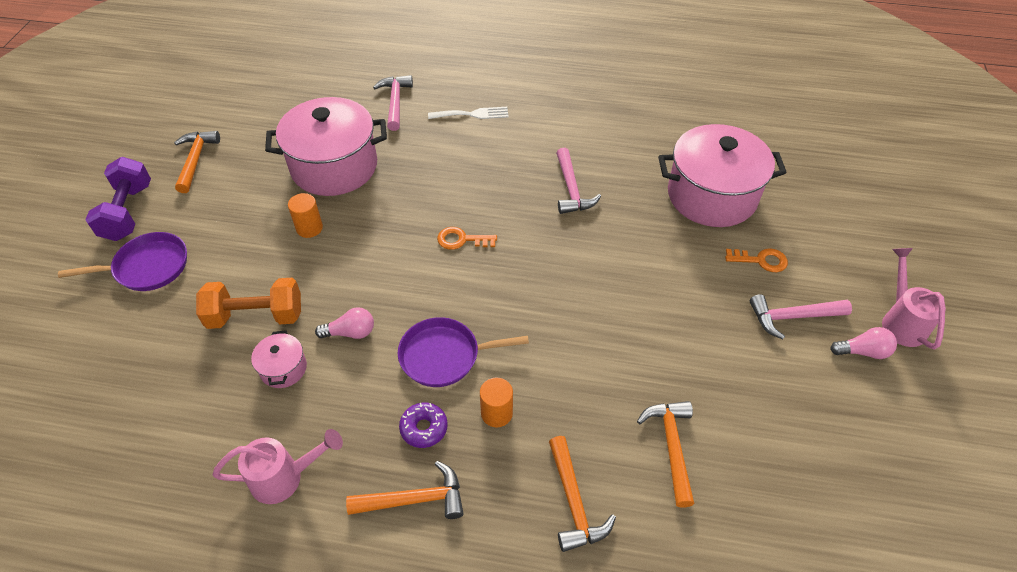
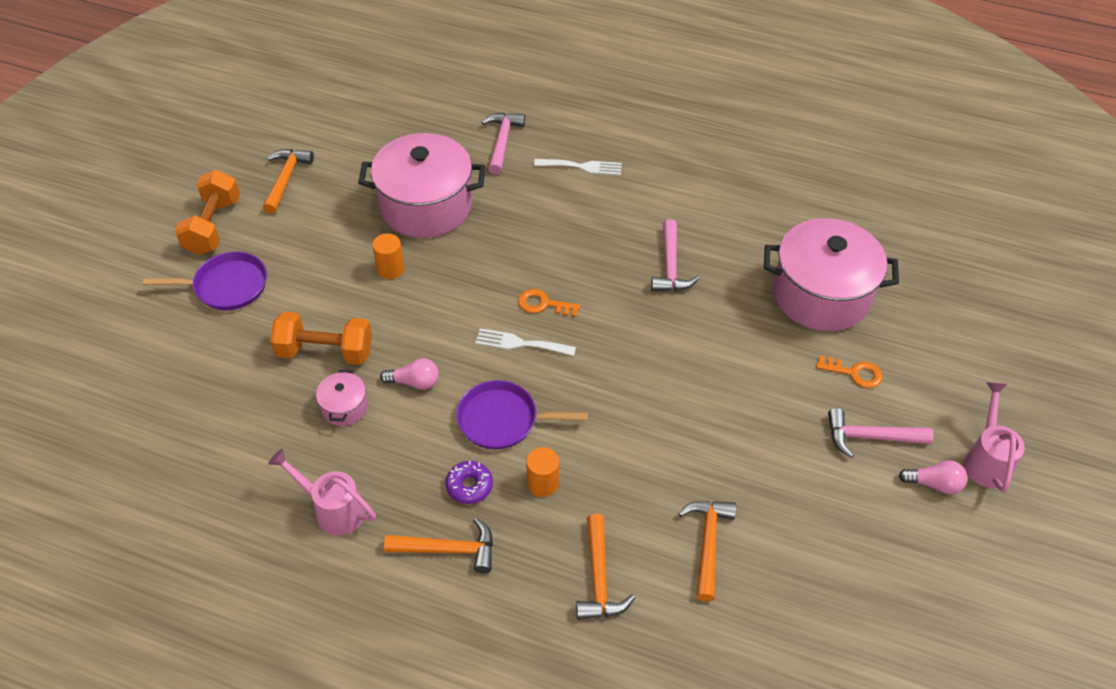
camera: 10 degrees right, 0 degrees up
(128, 212) = (213, 226): purple dumbbell -> orange dumbbell
(285, 477) = (332, 509): pink watering can -> pink watering can turned 150 degrees counterclockwise
(447, 279) = (520, 343): none -> white fork

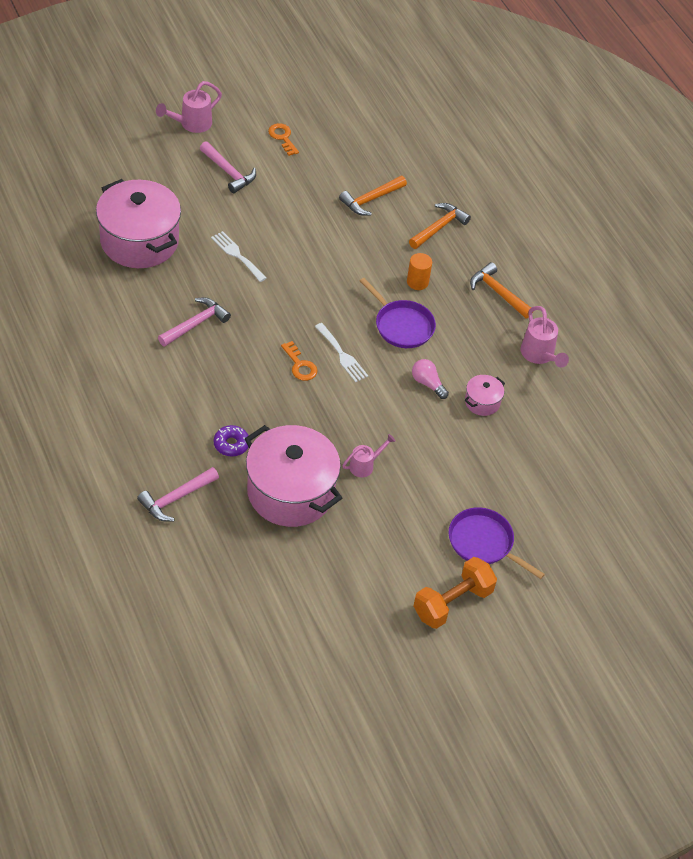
camera: 140 degrees left, 0 degrees up
(286, 179) = (363, 601): orange hammer -> none
(325, 352) = (461, 444): orange dumbbell -> none
(390, 269) = (365, 465): orange cylinder -> pink watering can
(469, 486) = (456, 310): purple donut -> purple donut (231, 444)
(582, 167) = (151, 431): white fork -> white fork (237, 255)
(854, 373) = (188, 198): orange key -> orange key (282, 137)
(934, 484) = (231, 136): pink light bulb -> none

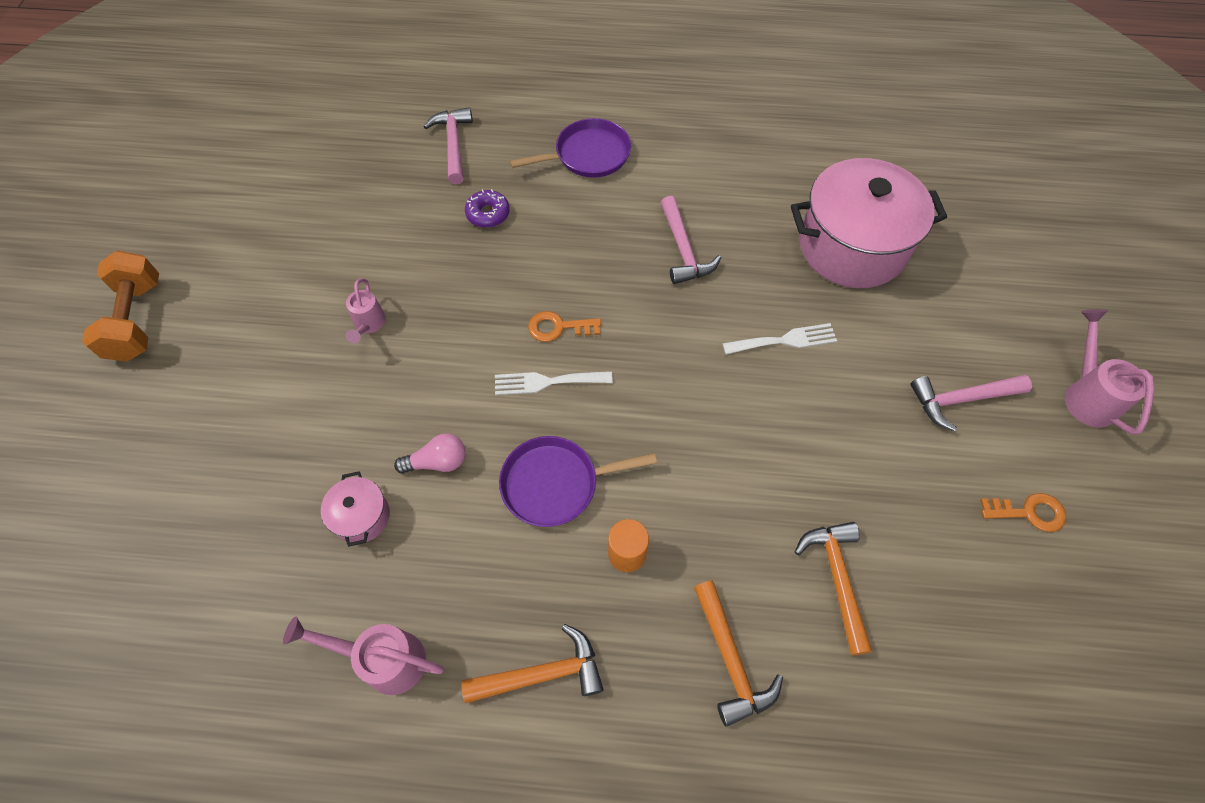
camera: 125 degrees right, 10 degrees up
(290, 492) = (389, 239): pink pot -> none
(483, 543) = (173, 393): purple pan -> purple pan (588, 155)

